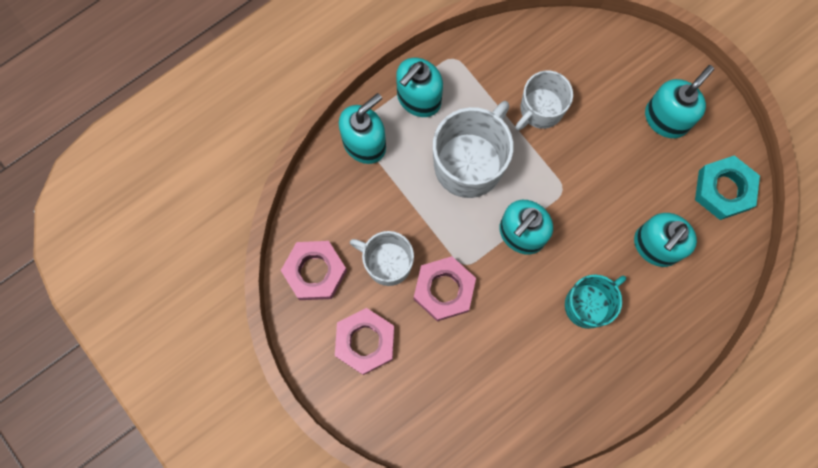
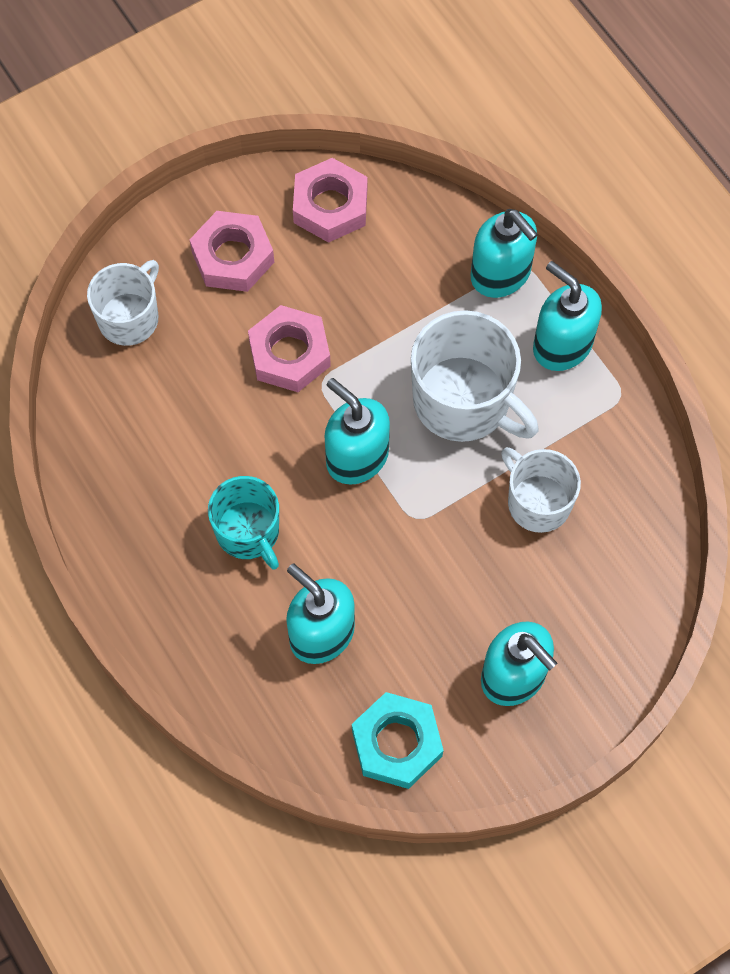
camera: 95 degrees right, 10 degrees down
(387, 263) = (333, 290): white mug -> white mug (129, 318)

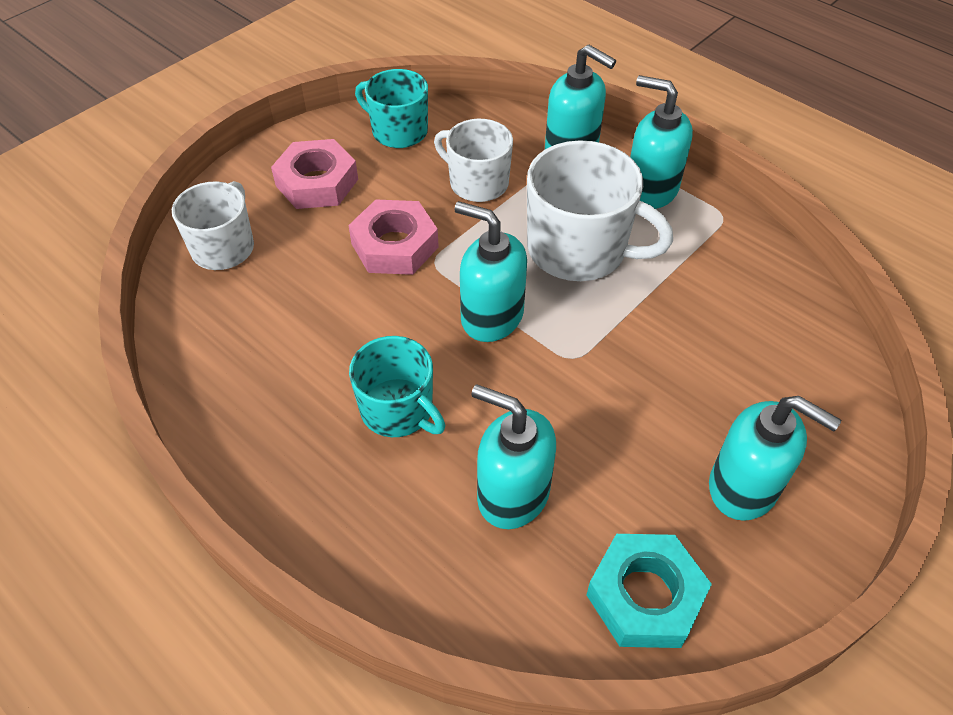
camera: 15 degrees left, 15 degrees down
(330, 206) = (398, 131): pink nut -> turquoise mug
(537, 502) = (688, 317): white mug -> white mug (477, 183)

